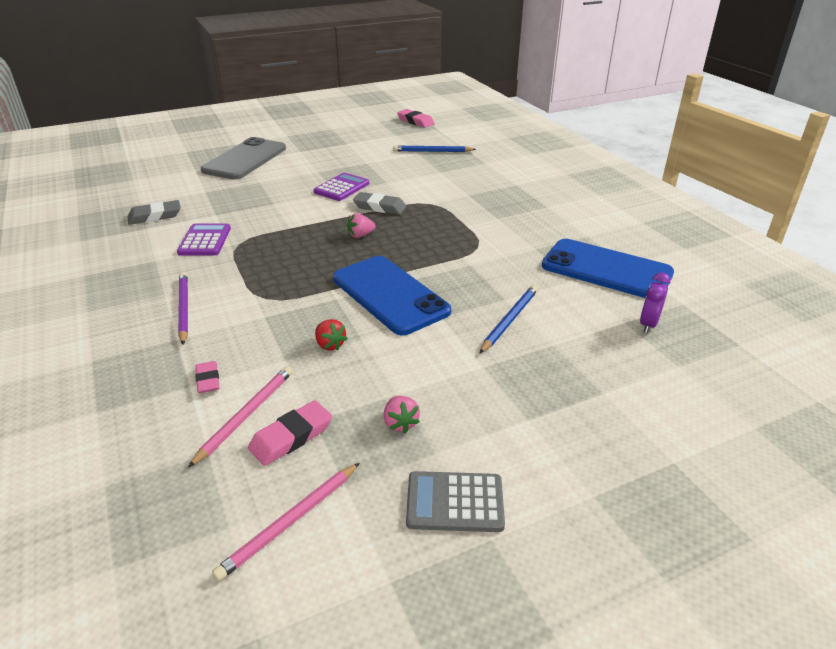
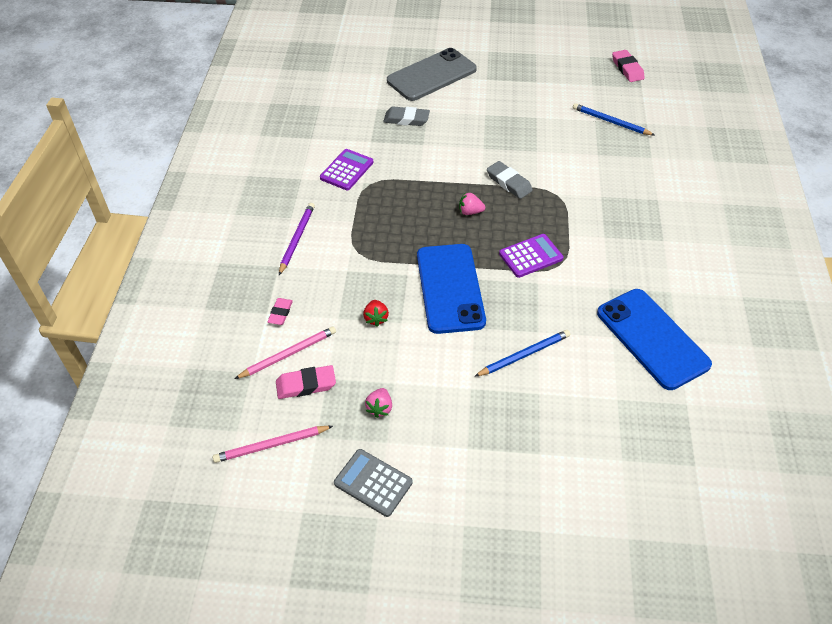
camera: 30 degrees right, 15 degrees up
(155, 216) = (324, 126): grey eraser -> grey eraser (406, 119)
(341, 188) = (492, 144): purple calculator -> purple calculator (530, 256)
(648, 324) = (635, 410): purple clock -> none

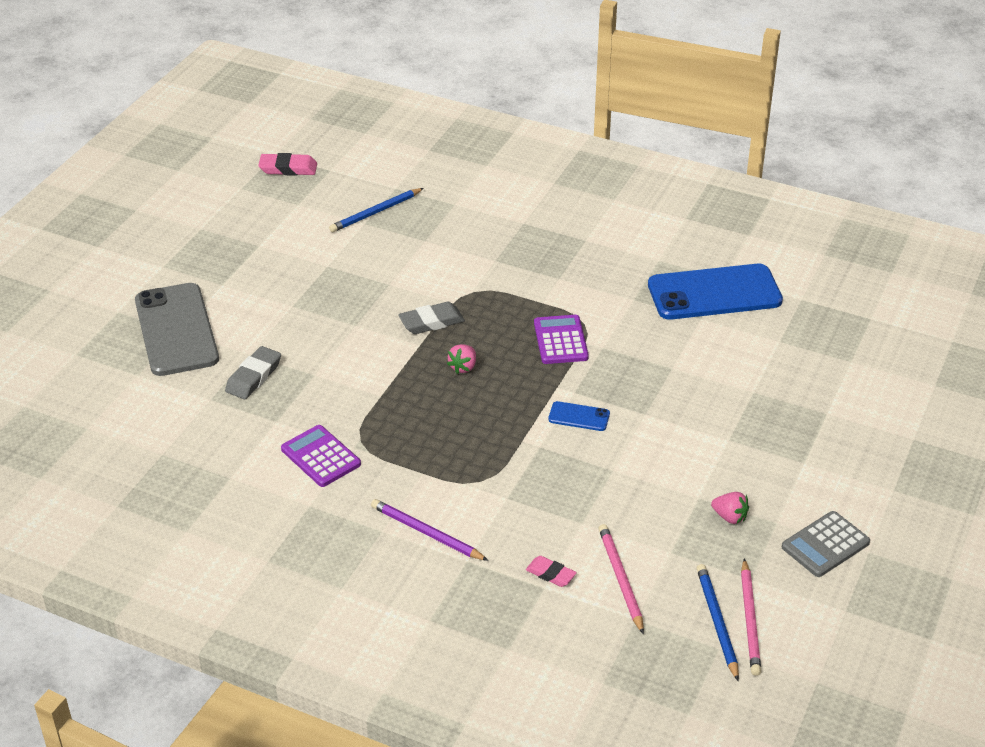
camera: 70 degrees left, 10 degrees down
(306, 385) = (673, 572): pink eraser -> none
(376, 318) = (597, 490): red strawberry -> none
(450, 288) = (579, 417): blue phone -> blue phone, size x0.43
(524, 355) = (699, 387): blue pencil -> blue pencil (717, 622)

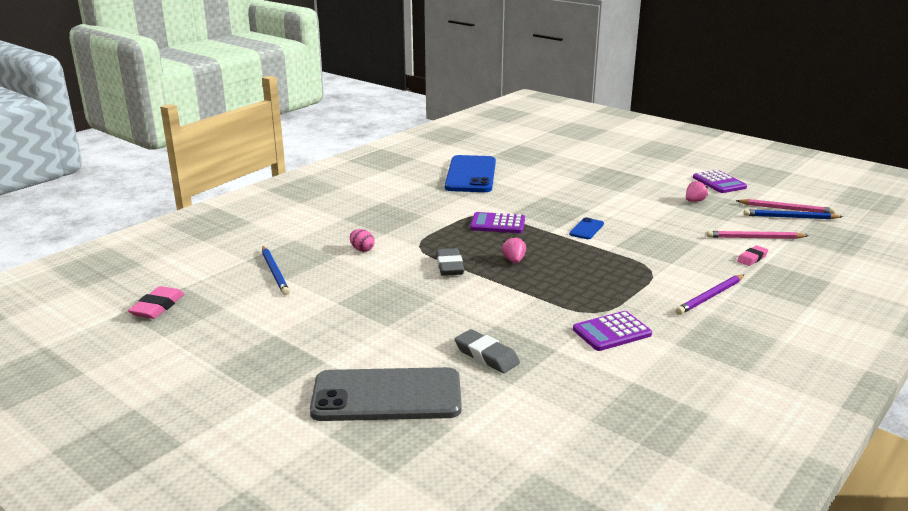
camera: 75 degrees left, 15 degrees down
(448, 254) = (362, 249): none -> pink egg
(463, 367) = (514, 260): pink strawberry -> pink strawberry turned 135 degrees counterclockwise
(825, 545) = (719, 182): grey calculator -> purple calculator

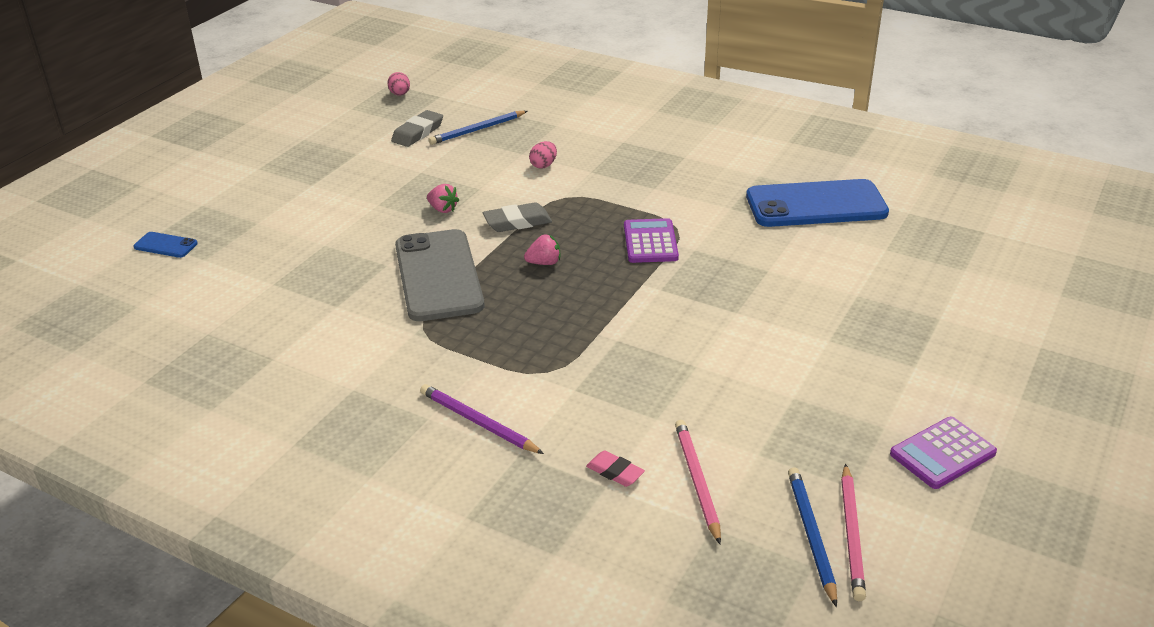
camera: 80 degrees right, 10 degrees up
(158, 307) = (400, 94): pink eraser -> pink egg
(387, 396) = (255, 222): grey phone -> grey phone (438, 276)
(486, 355) = (323, 265): grey eraser -> grey eraser (418, 133)
(586, 229) = (663, 313): blue phone -> blue phone (165, 245)
(612, 332) = (376, 342): purple calculator -> none
(694, 201) = (829, 419): pink strawberry -> pink strawberry (443, 209)

